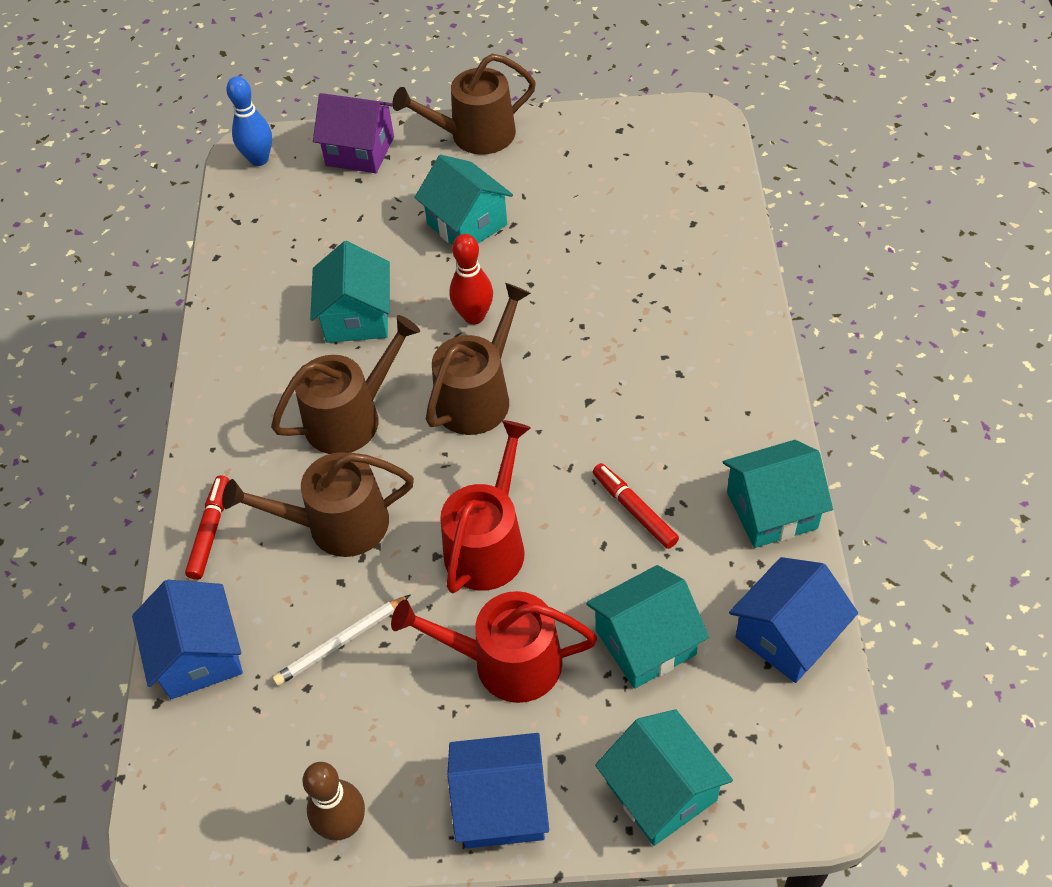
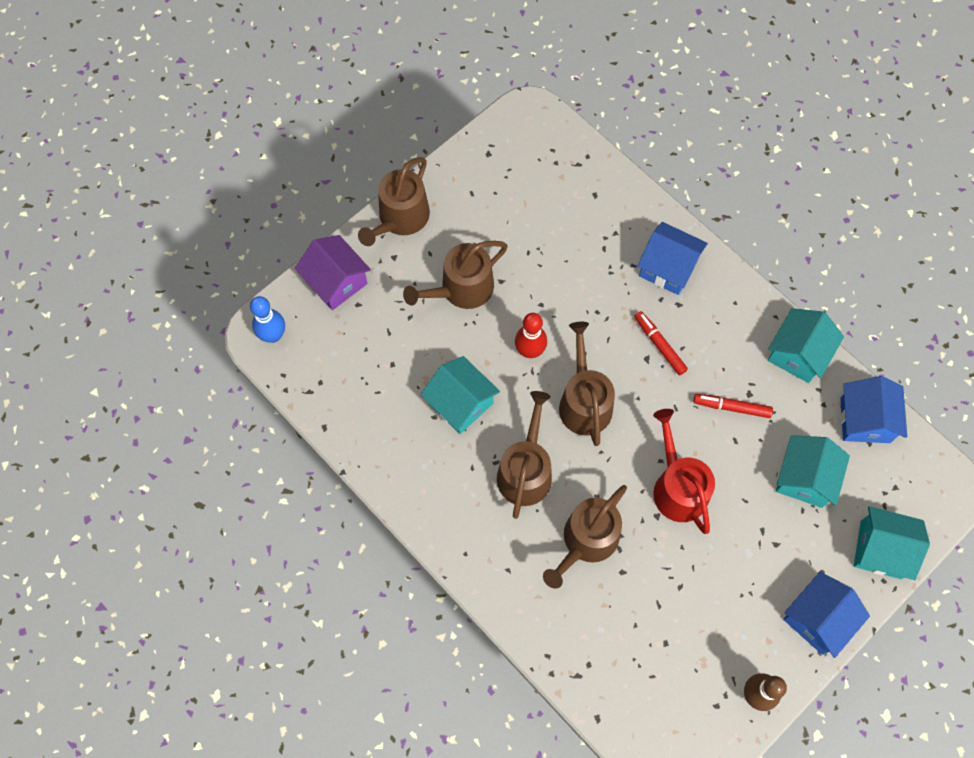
camera: 45 degrees left, 15 degrees up
(199, 656) = (591, 675): blue house -> blue house (668, 268)
(210, 531) = (520, 602): red marker -> red marker (659, 345)
(341, 642) = (658, 604): white pencil -> none
(360, 151) = (336, 282): purple house -> purple house turned 75 degrees clockwise
(467, 224) = (461, 289): turquoise house -> brown watering can
(506, 662) = (749, 545): red watering can -> none

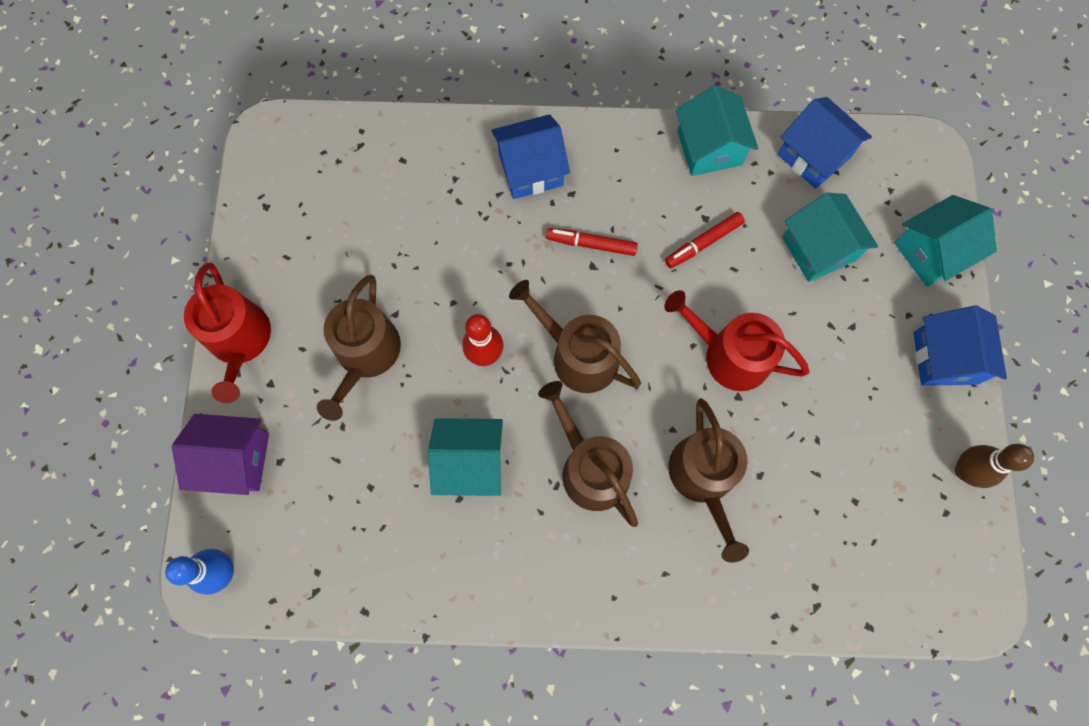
camera: 45 degrees left, 5 degrees up
(400, 218) = (240, 341): brown watering can -> red watering can

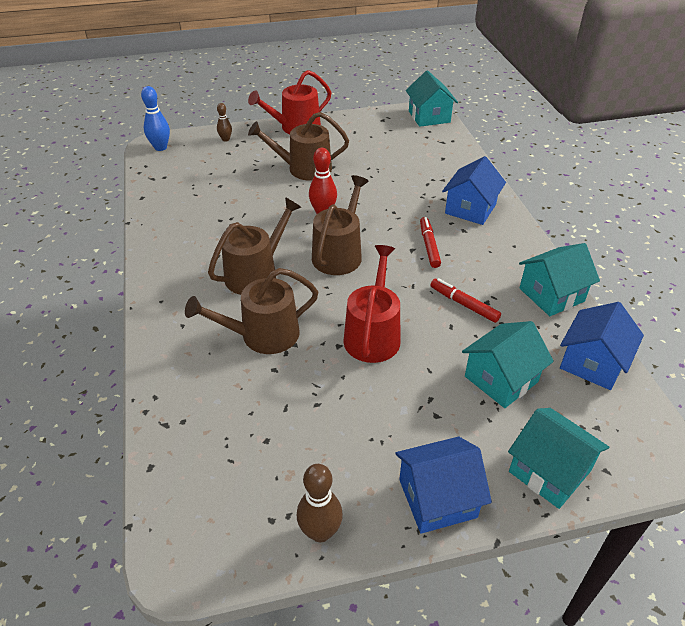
camera: 75 degrees right, 30 degrees down
(236, 459) = (225, 139): purple house -> brown bowling pin
(470, 462) = (246, 220): turquoise house -> turquoise house (429, 117)
(530, 169) = (470, 209): blue house -> blue house turned 60 degrees clockwise

